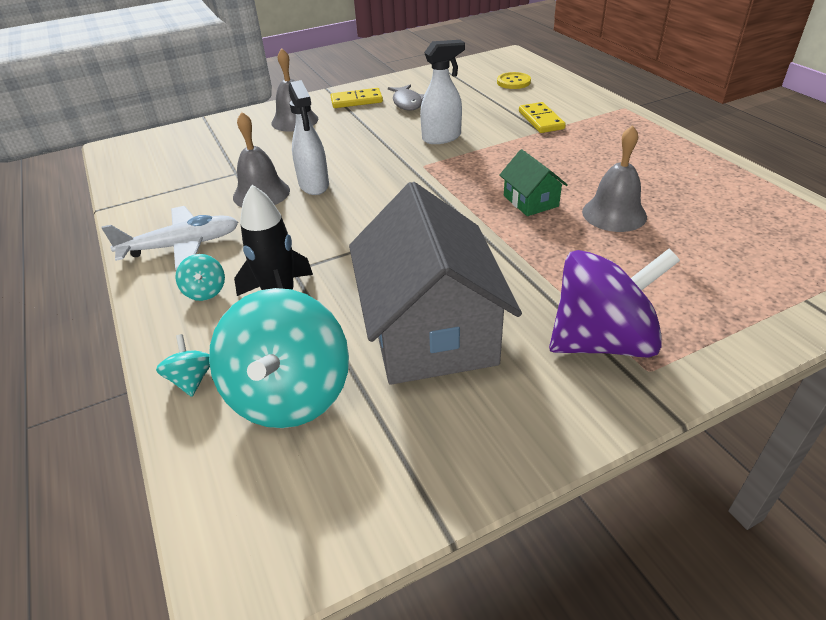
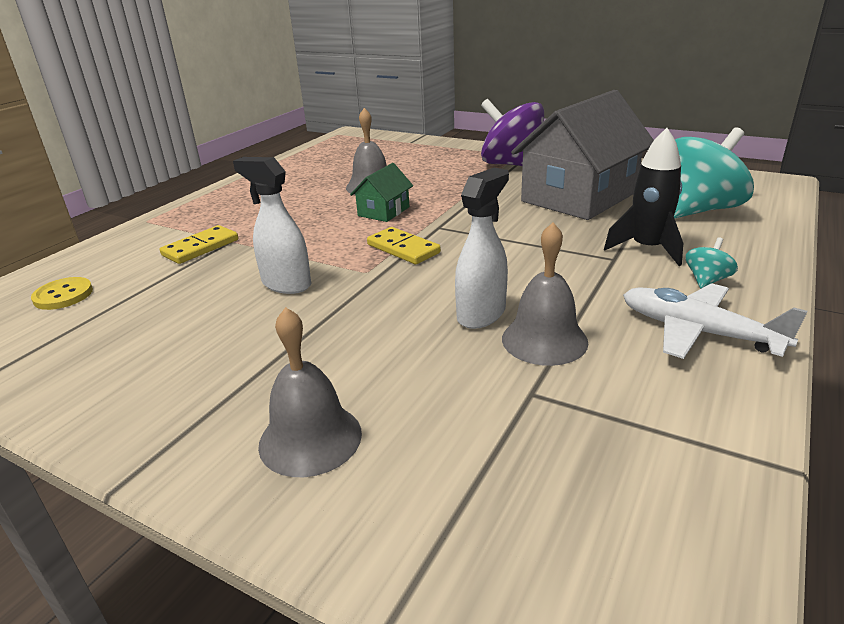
camera: 125 degrees left, 10 degrees down
(191, 380) = (760, 239): turquoise spinning top -> none
(356, 101) = (181, 408): yellow domino -> yellow domino (403, 249)
(407, 103) = (174, 351): grey fish -> none

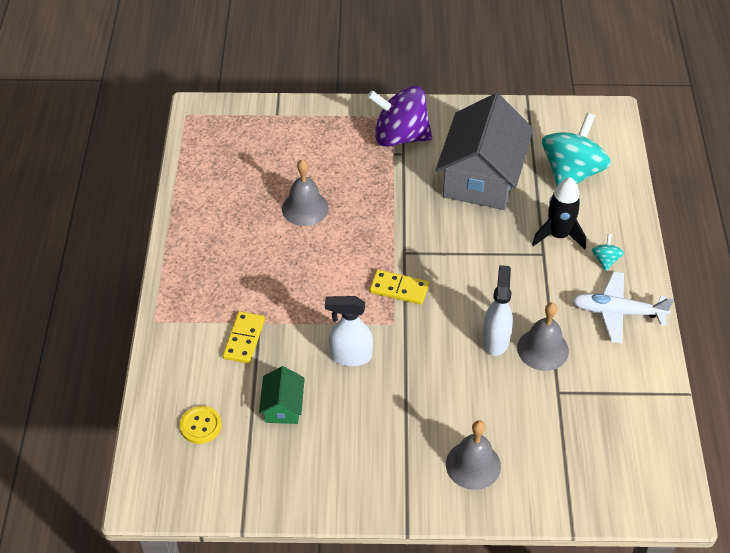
camera: 30 degrees left, 20 degrees up
(383, 211) = (346, 244): green house -> green house (283, 406)

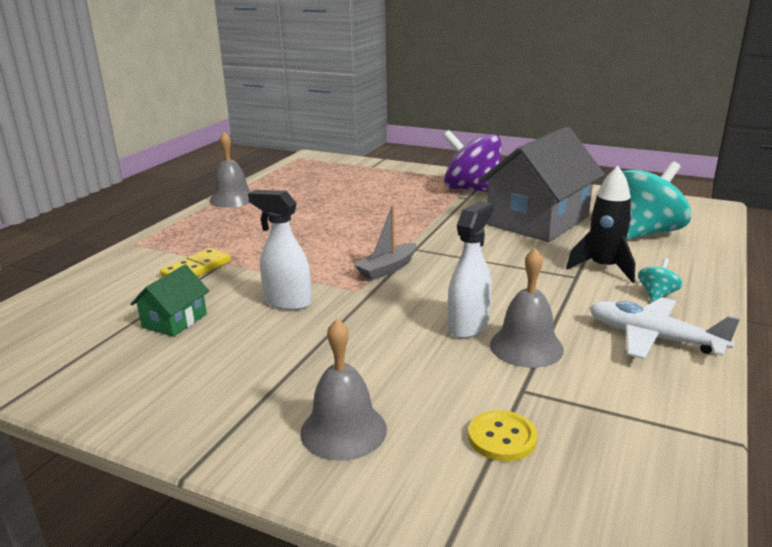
camera: 25 degrees right, 25 degrees down
(200, 425) = (78, 314): yellow button -> yellow button (502, 437)
(305, 208) = (344, 210): grey bell -> grey bell (232, 199)
(399, 289) = (387, 269): yellow domino -> grey boat

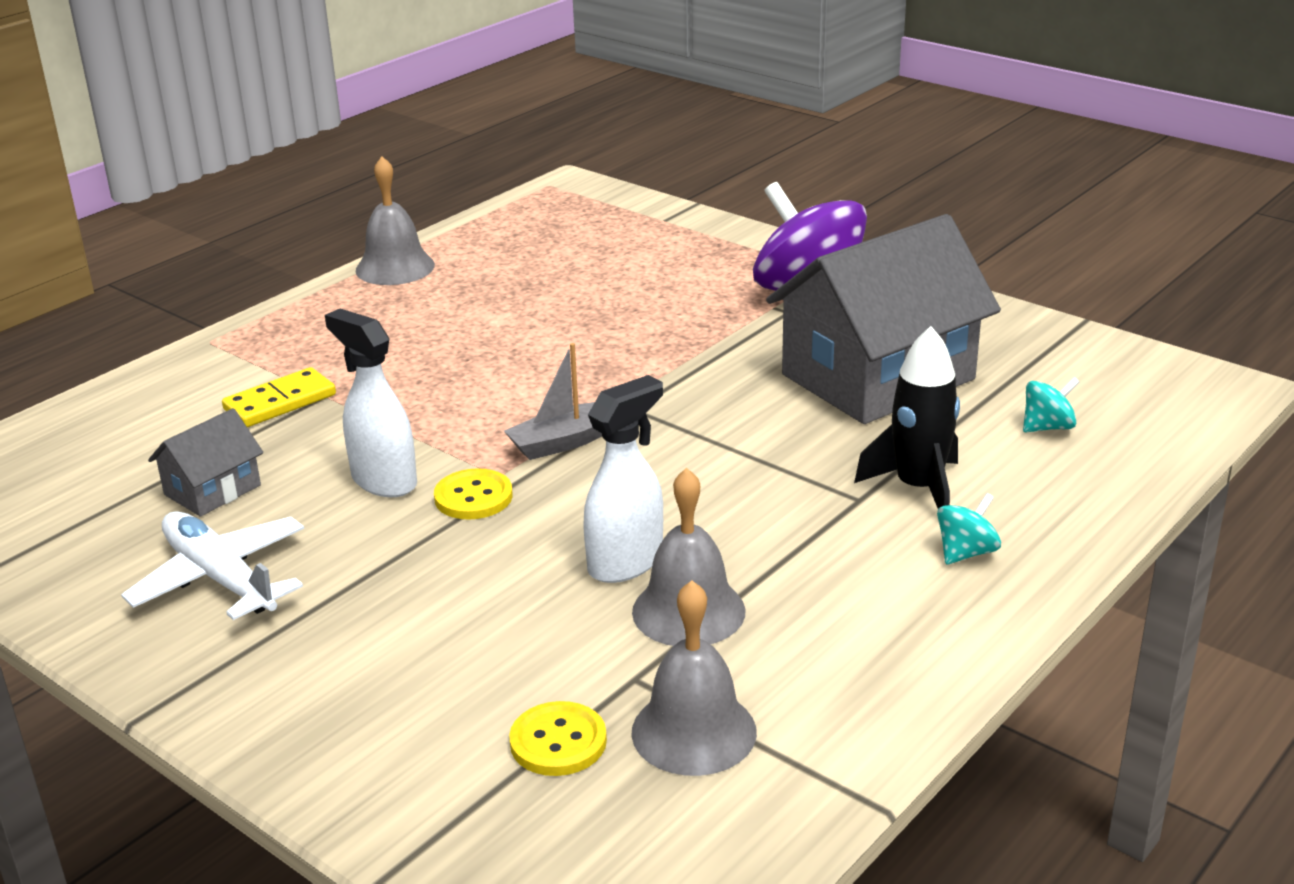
camera: 15 degrees right, 5 degrees up
(174, 320) = (212, 490): green house -> grey house
(343, 430) = (356, 695): grey bell -> grey bell (694, 731)
(350, 303) = (473, 497): none -> yellow button
(644, 233) = (1047, 427): turquoise spinning top -> turquoise spinning top, size x0.42
(653, 338) = (896, 627): white plane -> white plane (220, 578)

